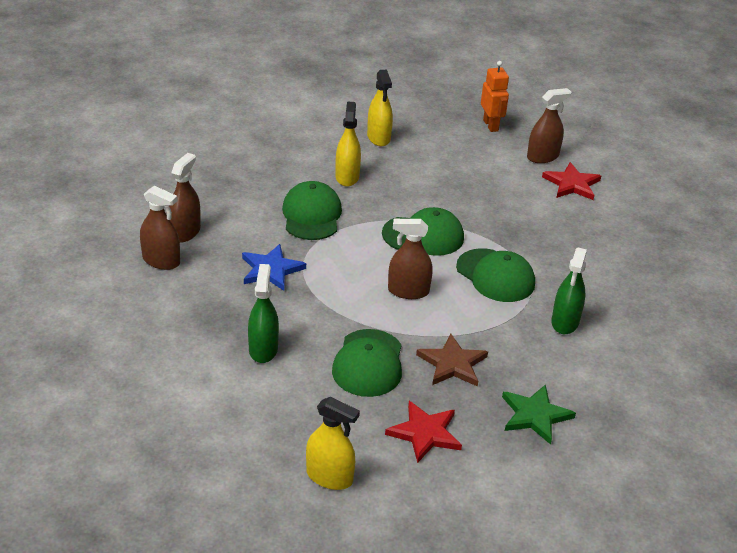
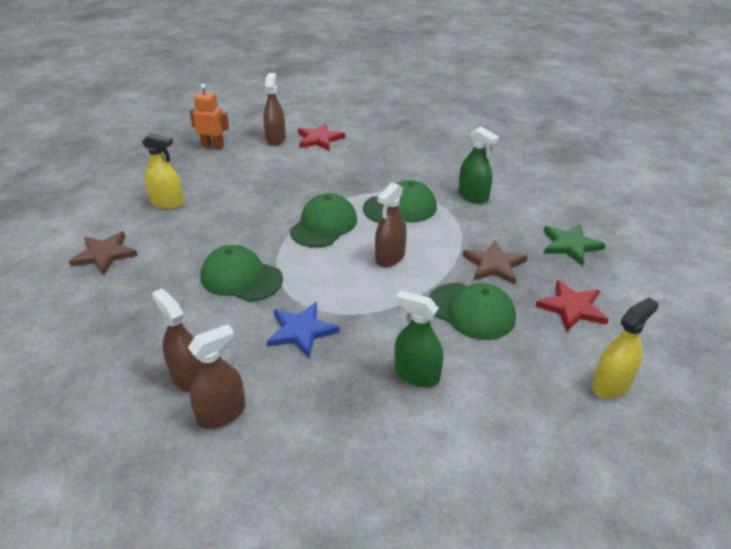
camera: 60 degrees left, 0 degrees up
(286, 137) = (104, 254): none -> brown star
(347, 177) = (205, 238): yellow spray bottle -> none

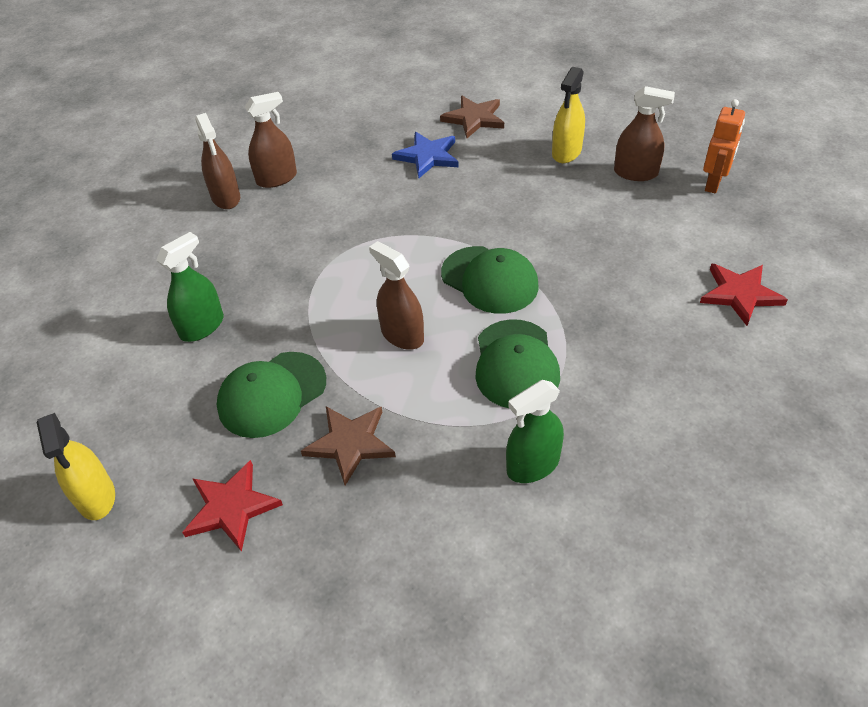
camera: 105 degrees right, 10 degrees up
(241, 278) = (404, 208): green cap -> none
(275, 139) = (738, 245): brown spray bottle -> brown spray bottle (635, 173)
(301, 331) = (303, 248): blue star -> blue star (427, 156)
(570, 245) = (363, 562): green star -> none

